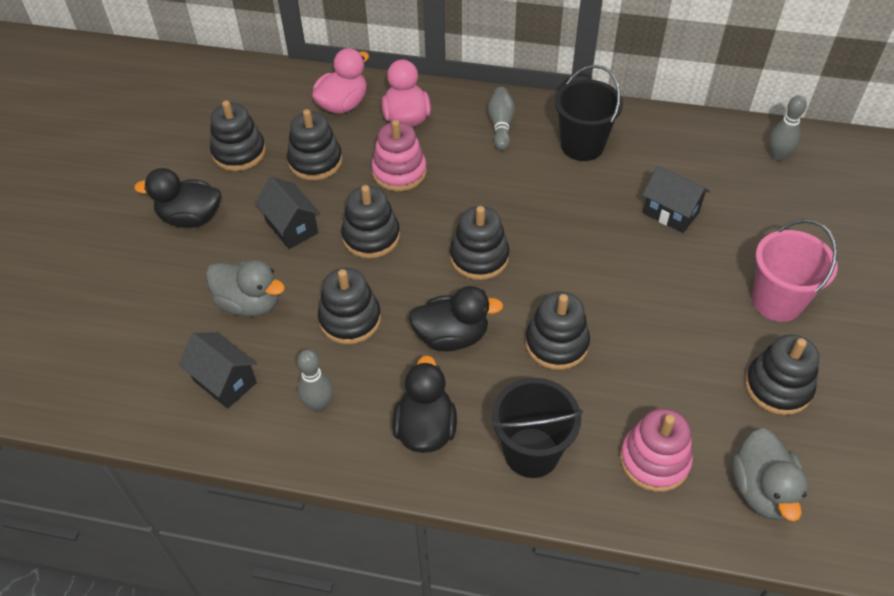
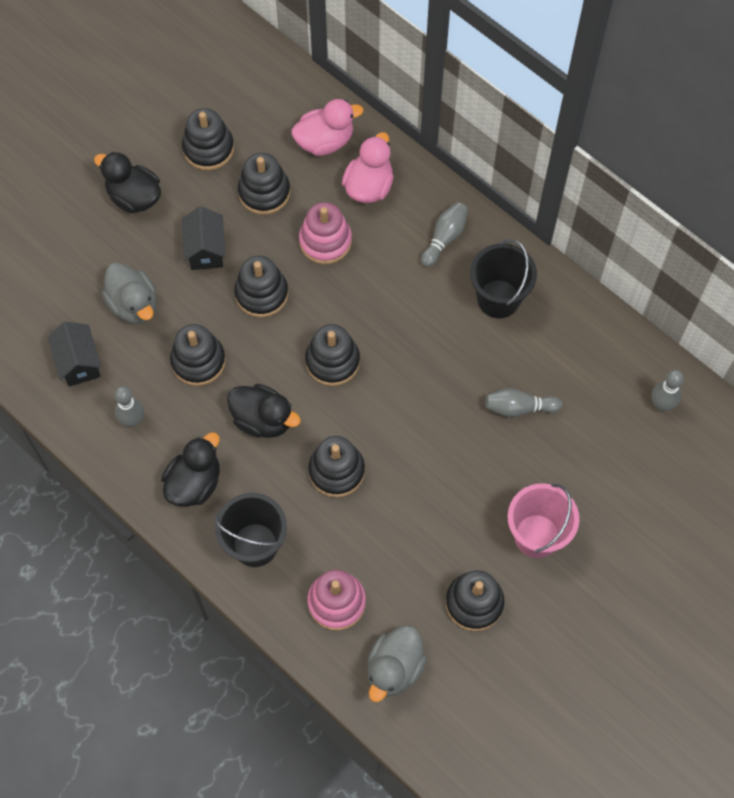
camera: 30 degrees right, 15 degrees up
(670, 213) = (519, 407): black house -> grey bowling pin

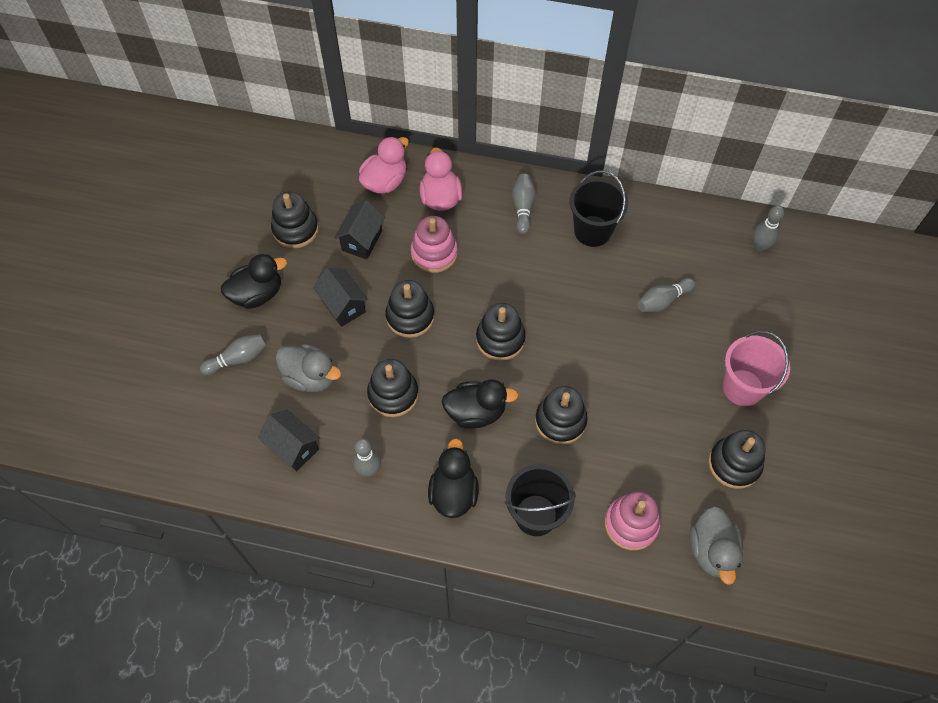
camera: 30 degrees left, 5 degrees down
(79, 252) = (238, 359): none -> grey bowling pin
(134, 197) = (257, 294): black duck -> black duck turned 150 degrees clockwise
(264, 192) = (362, 240): black stacking toy -> black house

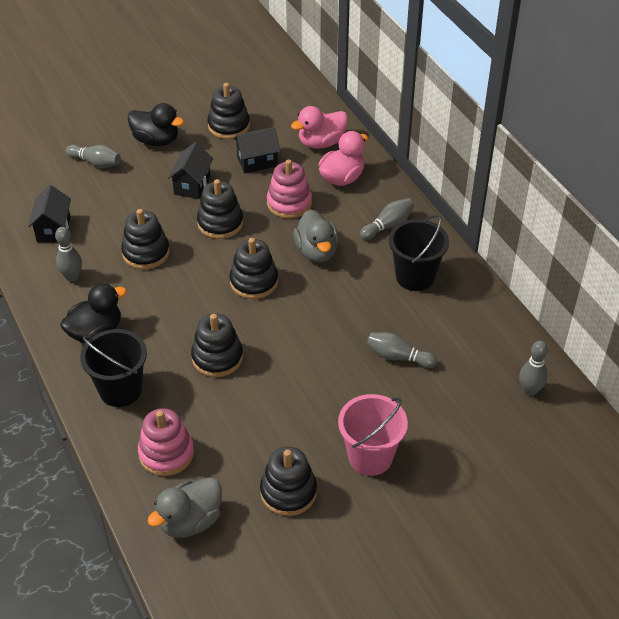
camera: 50 degrees right, 15 degrees down
(310, 377) = (117, 204): grey duck -> grey duck (316, 251)
(385, 182) = (321, 143): pink duck -> pink duck turned 150 degrees clockwise
(476, 412) = (176, 305): black duck -> none

